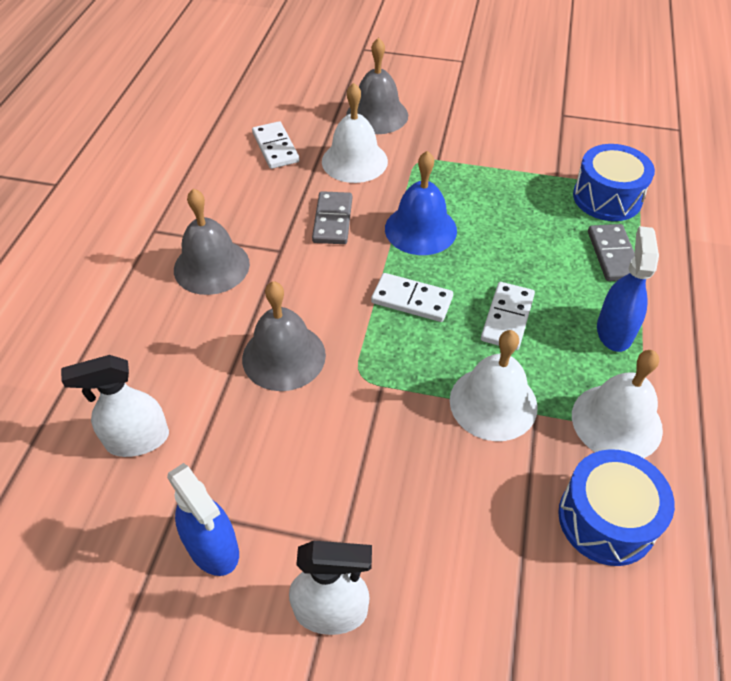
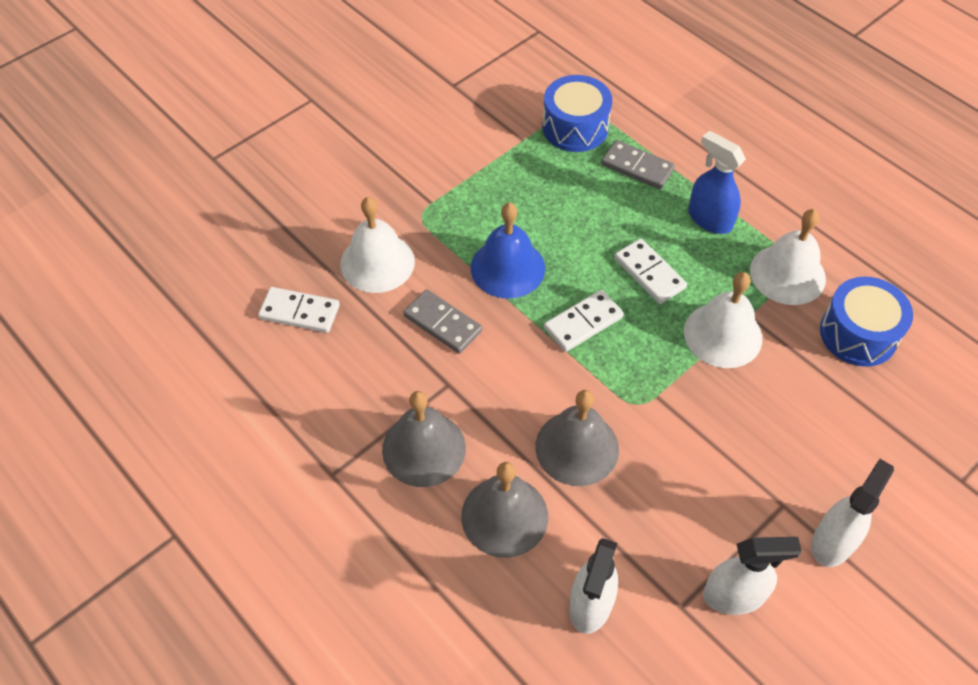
camera: 55 degrees left, 5 degrees up
(213, 547) = (734, 595): blue spray bottle -> white spray bottle
(377, 115) = (327, 208): grey bell -> grey bell (504, 516)

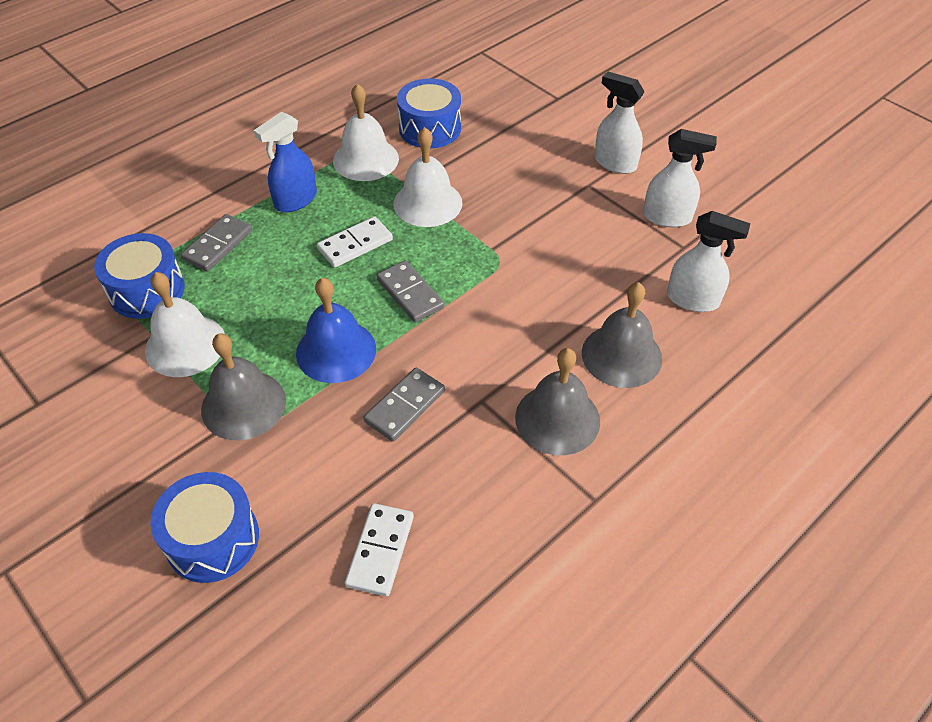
camera: 90 degrees left, 5 degrees down
(322, 206) = (213, 539): none -> blue drum
(377, 262) = (313, 472): white bell -> white bell (185, 345)
(577, 447) = (547, 303): grey bell -> grey bell (243, 405)
(583, 323) = (410, 293): white domino -> grey domino
(734, 595) = (667, 217): white spray bottle -> white spray bottle turned 105 degrees clockwise

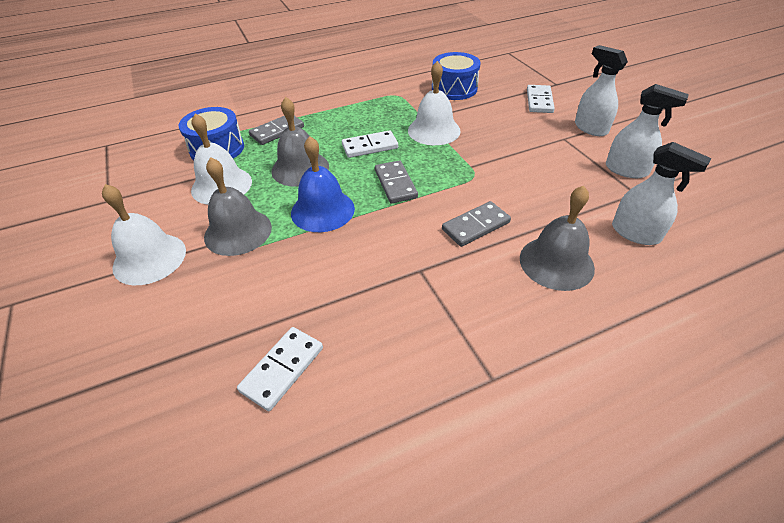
camera: 20 degrees right, 5 degrees down
(213, 539) = (161, 322): blue drum -> none
(295, 200) = (342, 115): blue spray bottle -> none
(365, 159) = (401, 99): white bell -> white bell (149, 258)
(405, 406) = (356, 260): grey domino -> grey domino (476, 226)
(544, 130) = (539, 101): none -> white domino
(557, 419) = (481, 300): grey bell -> grey bell (300, 168)

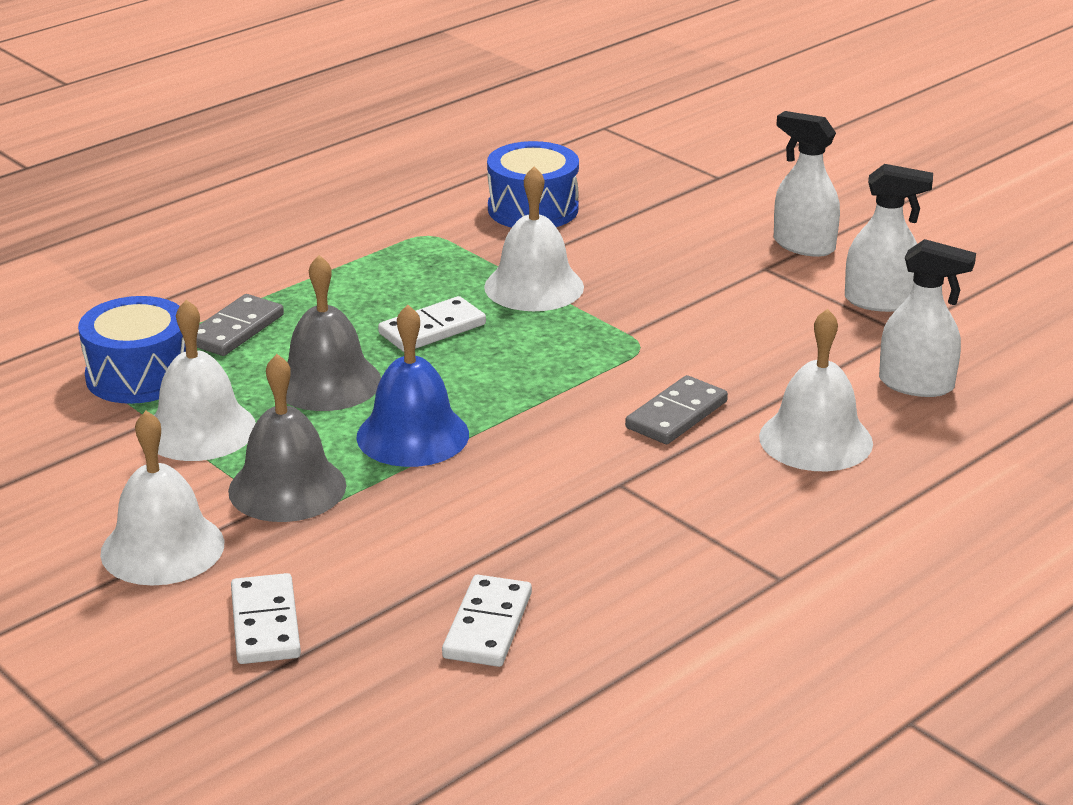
camera: 20 degrees left, 15 degrees down
(395, 184) = (514, 378): grey domino -> none
(539, 101) = (699, 211): white domino -> white domino (265, 624)
(556, 262) = (815, 439): grey bell -> white bell

